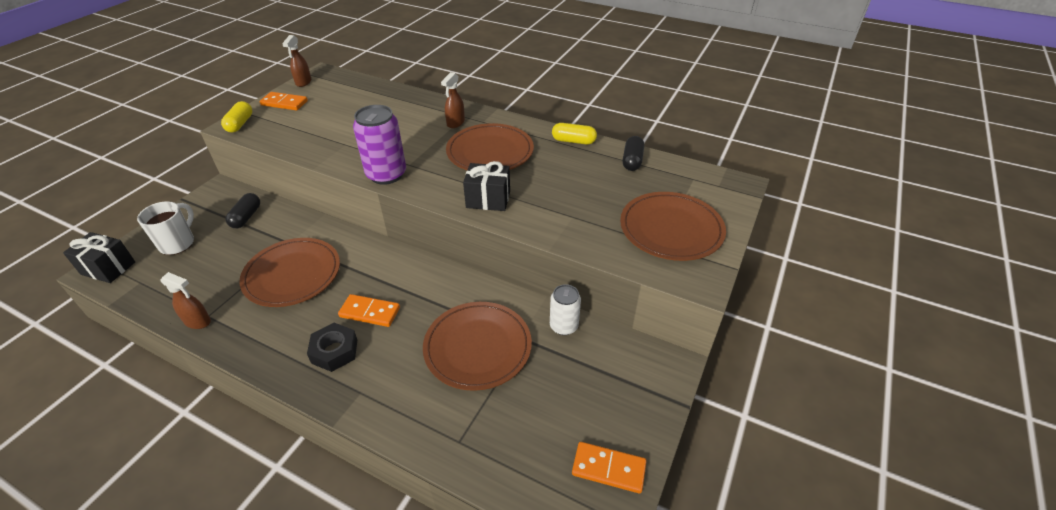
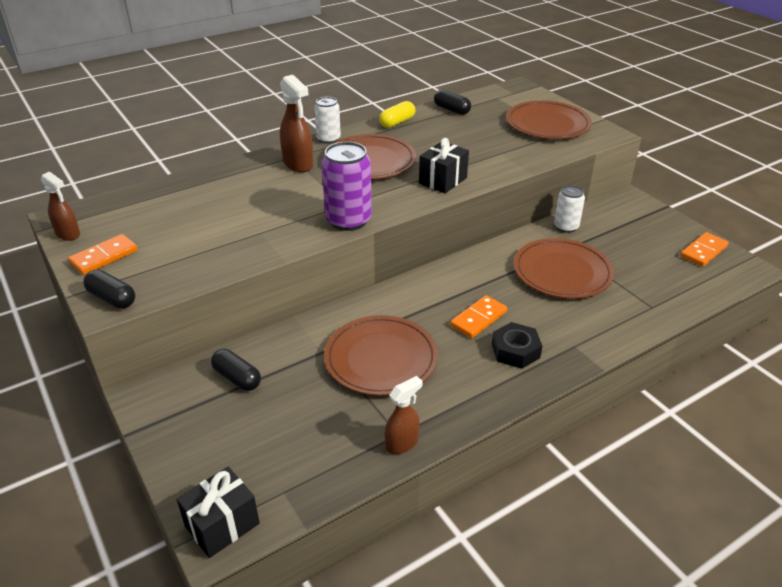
camera: 60 degrees left, 5 degrees down
(178, 243) = (232, 447): white mug -> none
(240, 124) = (112, 298): yellow capsule -> black capsule
(455, 123) = (298, 164): brown spray bottle -> brown spray bottle, size x1.52
(509, 120) = (328, 139): none -> white can

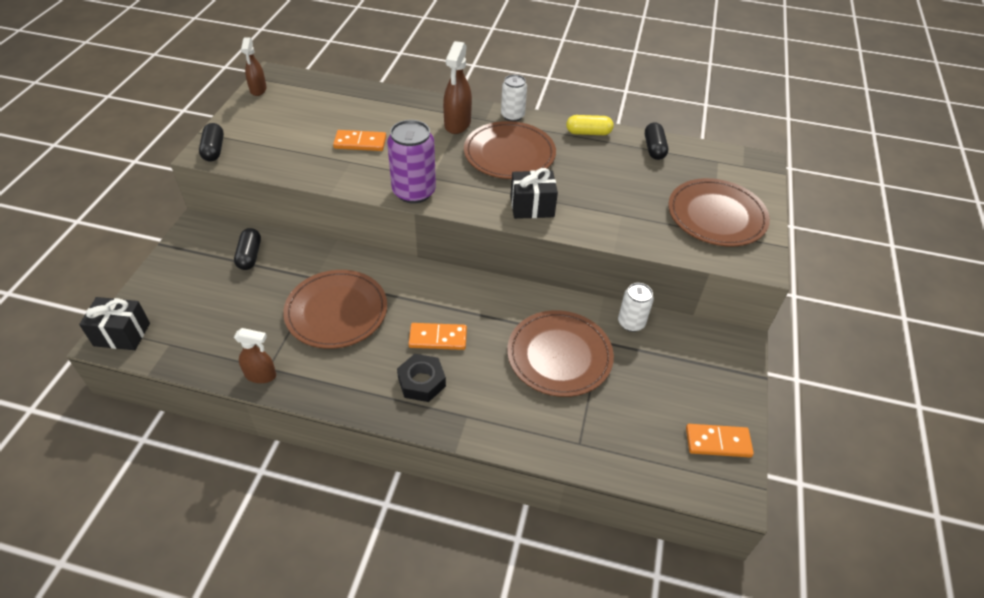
camera: 45 degrees right, 10 degrees up
(104, 257) = (251, 118): orange domino -> orange domino (360, 143)

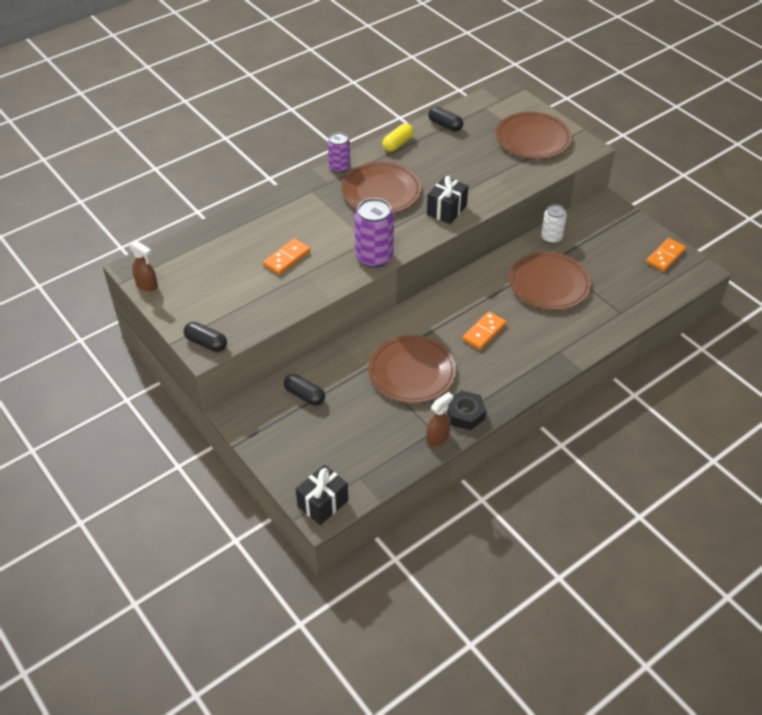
camera: 50 degrees left, 0 degrees up
(421, 382) = (514, 358): black nut -> black nut (465, 414)
(457, 124) = (319, 199): brown spray bottle -> none
(512, 116) = (339, 167): white can -> purple can

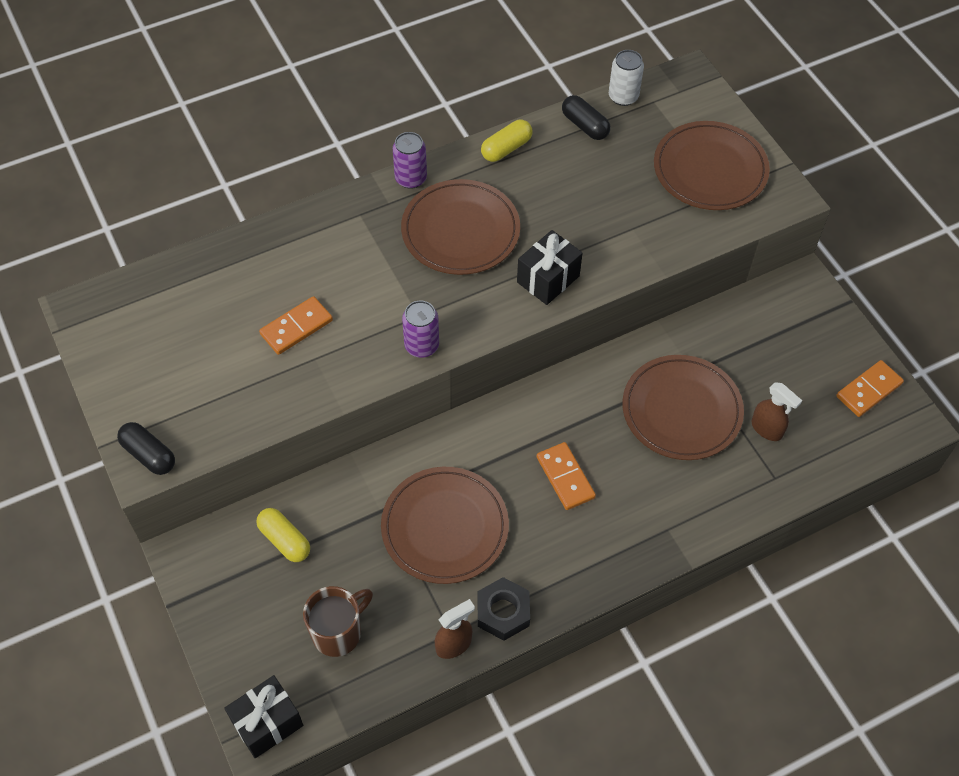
camera: 10 degrees right, 10 degrees up
(147, 285) = (90, 341): brown spray bottle -> brown spray bottle (767, 429)
(304, 395) = (284, 540): black capsule -> yellow capsule
(357, 443) = (338, 632): none -> brown mug
(374, 257) = (421, 346): purple can -> purple can, size x0.62
(484, 332) = (565, 477): orange domino -> orange domino turned 75 degrees counterclockwise
(551, 238) = (706, 329): white can -> white can (623, 96)

